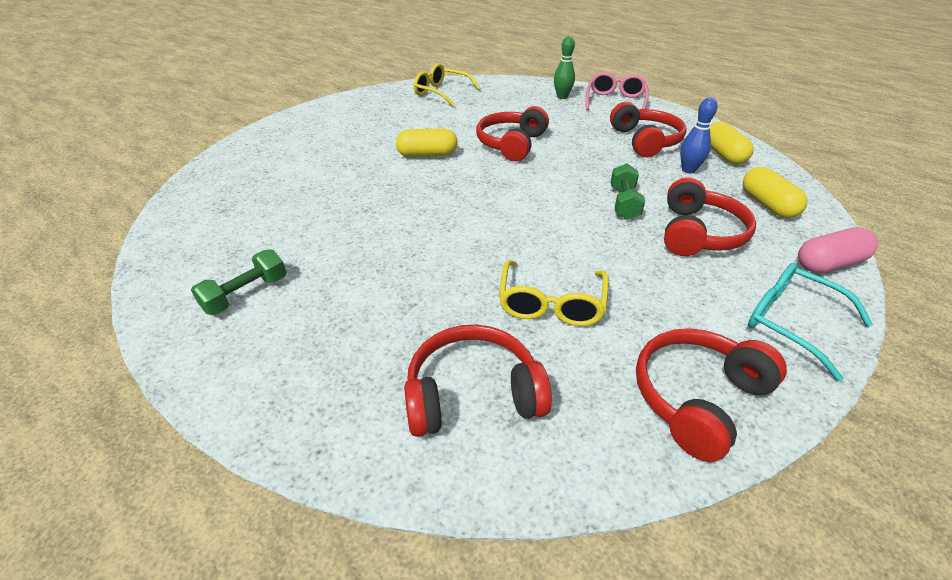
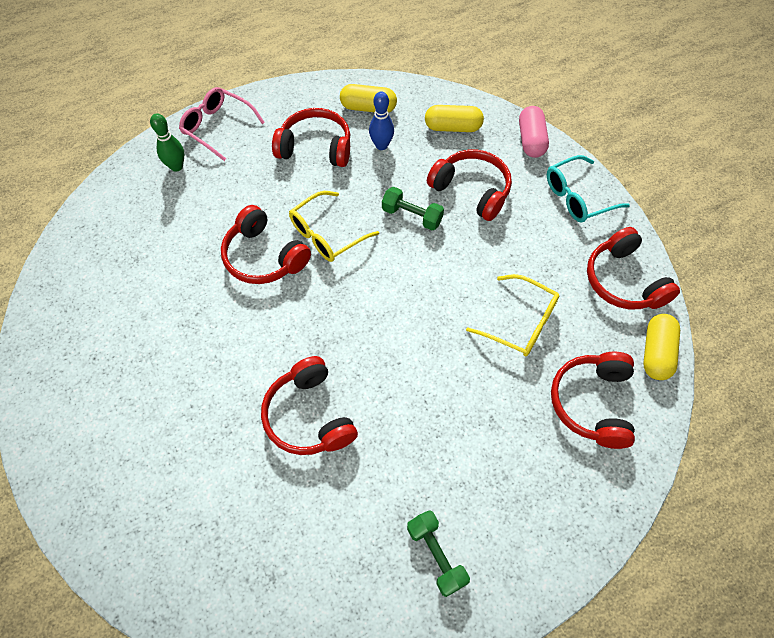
camera: 70 degrees left, 20 degrees up
(372, 195) = (309, 416): none -> red headphones
(427, 155) = (247, 342): yellow capsule -> yellow capsule (656, 353)
(442, 93) = (85, 280): yellow glasses -> yellow glasses (327, 234)

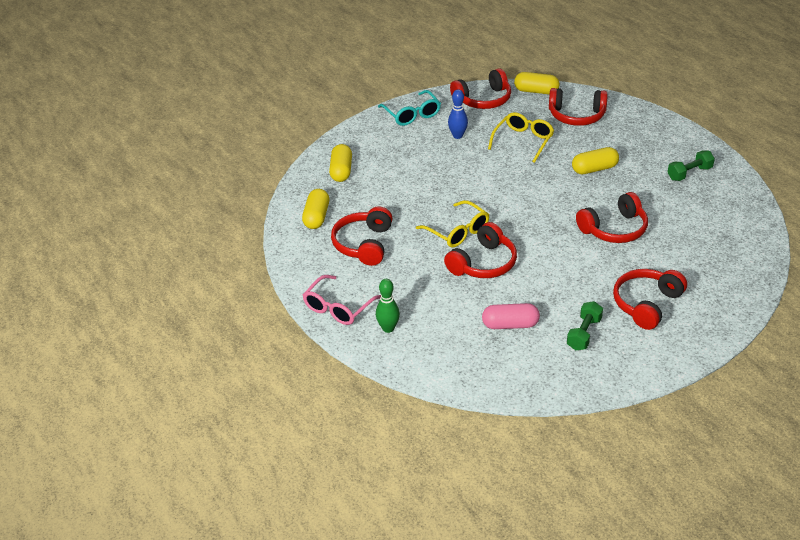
camera: 90 degrees left, 20 degrees down
(381, 145) = (361, 208): blue bowling pin -> blue bowling pin (457, 136)
(412, 216) = (435, 189): green dumbbell -> green dumbbell (584, 334)
(451, 409) = (594, 169): none -> yellow capsule
(472, 190) = (408, 161): red headphones -> red headphones (646, 304)
(531, 140) = (356, 133): pink capsule -> pink capsule (510, 325)

